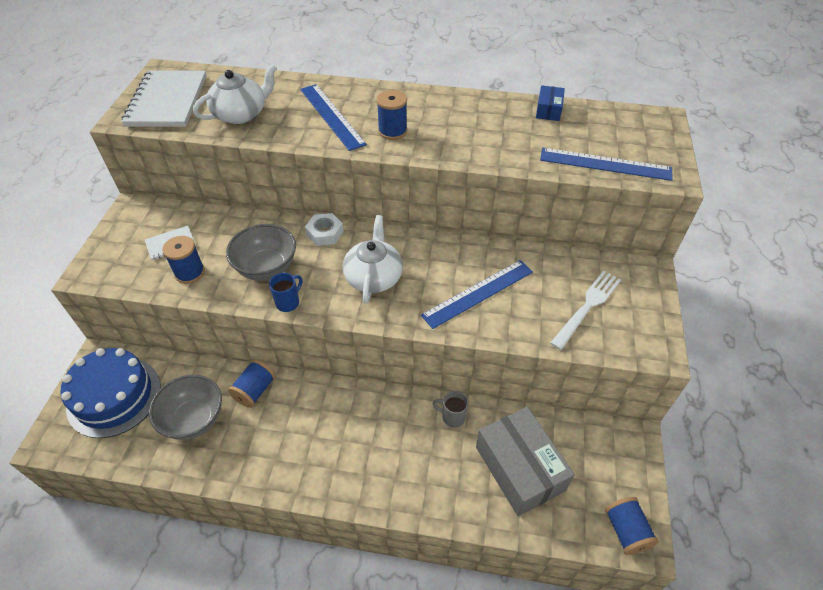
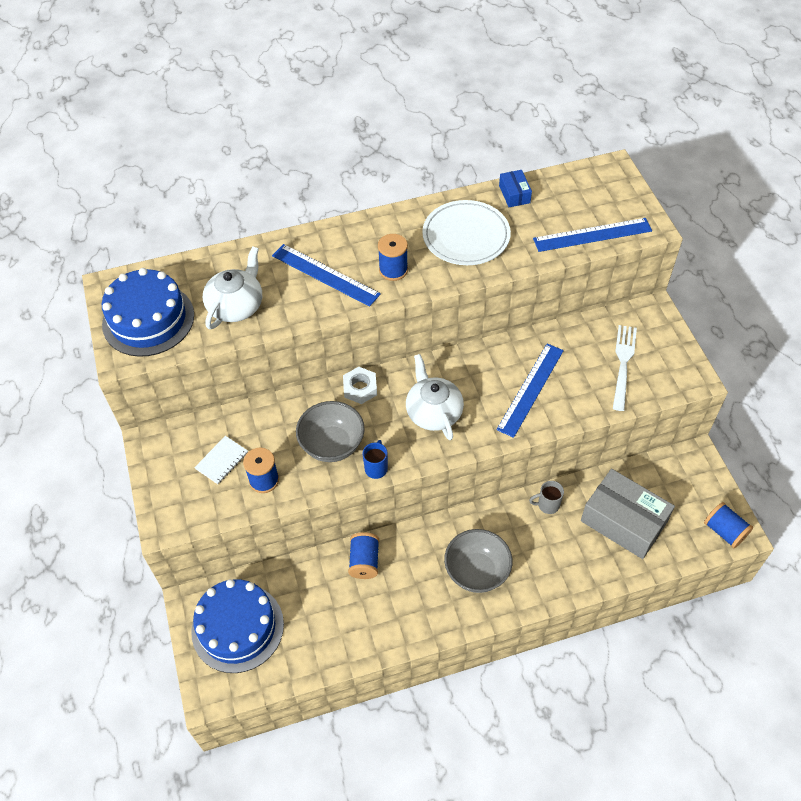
camera: 25 degrees left, 5 degrees up
(167, 101) = (148, 319): white notebook -> blue cake
(194, 419) = (328, 611): grey bowl -> grey bowl (477, 571)
(478, 127) = (466, 236): none -> white plate

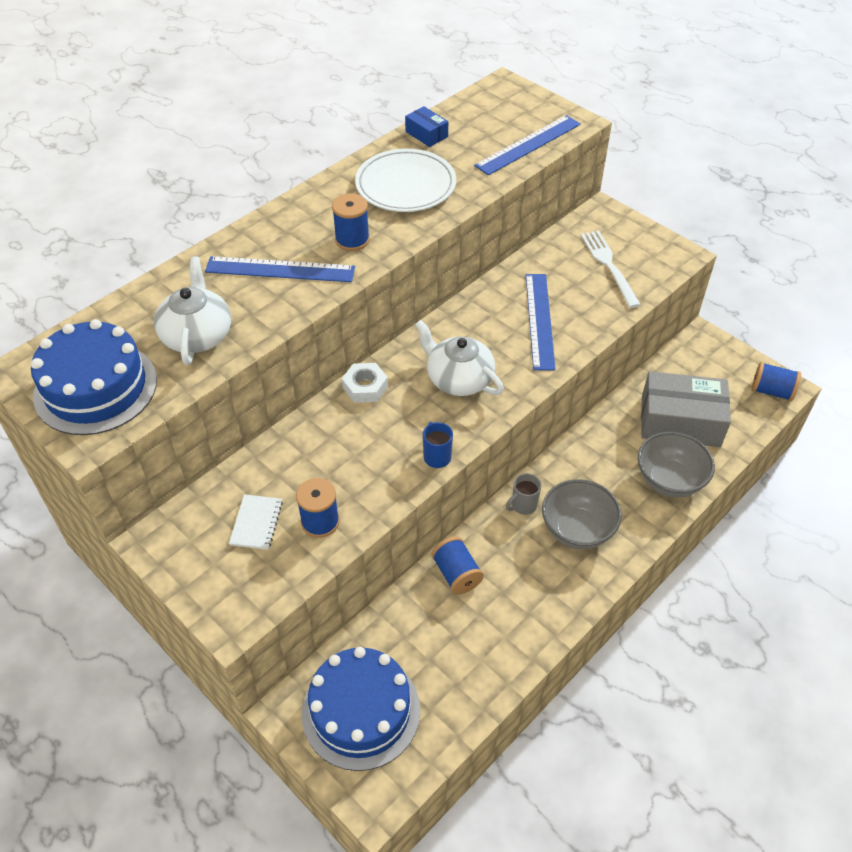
camera: 30 degrees left, 5 degrees down
(332, 445) = (373, 454): grey bowl -> grey bowl (669, 480)
(547, 505) = (601, 437): grey mug -> grey mug (523, 505)

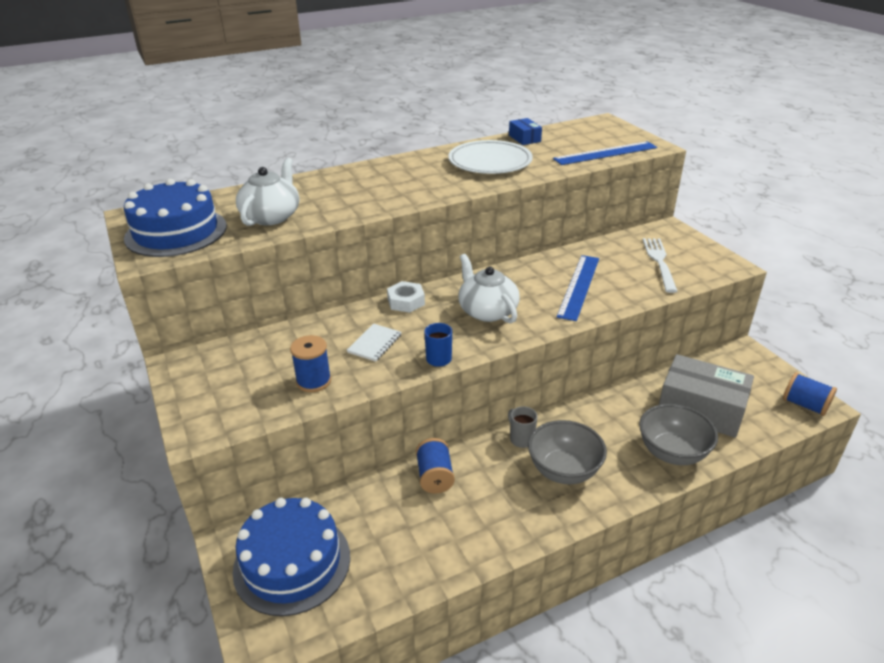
camera: 20 degrees right, 15 degrees down
(256, 523) = (263, 370): white notebook -> white notebook (374, 344)
(280, 269) = (360, 192): blue ruler -> none
(352, 240) = (427, 184): blue spool -> none
(523, 505) = (521, 439): grey mug -> grey mug turned 75 degrees clockwise

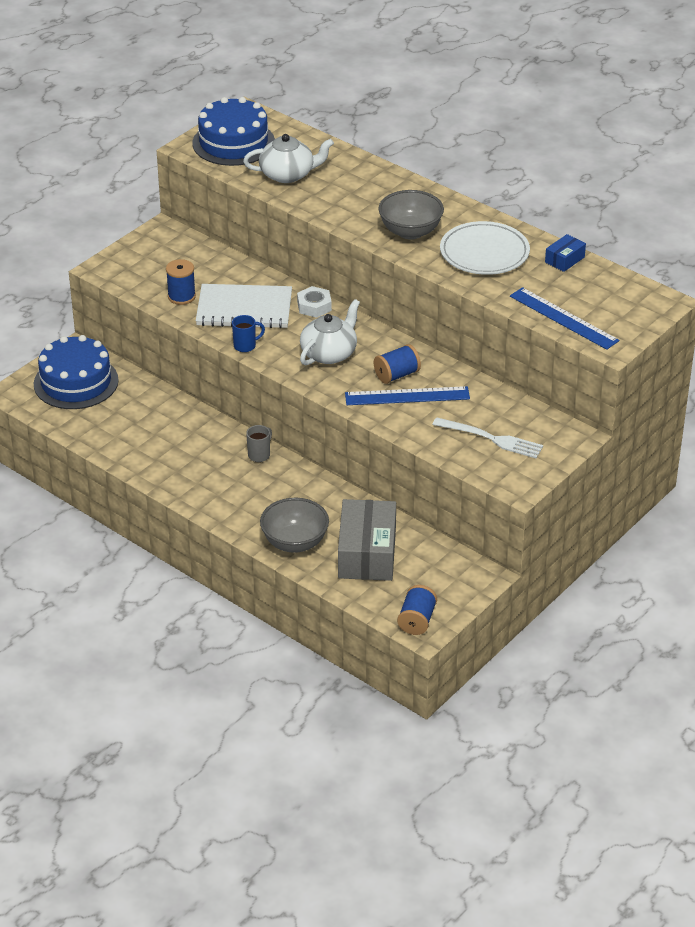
camera: 65 degrees right, 5 degrees up
(374, 344) = (244, 309): white notebook -> white notebook, size x2.11
(435, 476) = (190, 421): blue spool -> blue spool (397, 375)
(564, 470) = (236, 486): grey bowl -> grey bowl (410, 232)
(659, 262) = (492, 439): white fork -> white fork turned 45 degrees clockwise

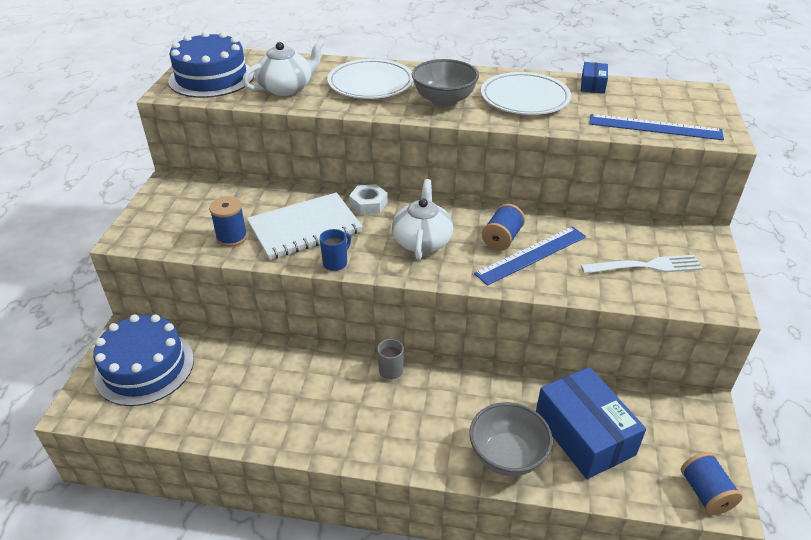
camera: 30 degrees left, 0 degrees up
(364, 193) = (370, 83): none -> white plate
(367, 553) = (584, 434): grey box -> blue box

